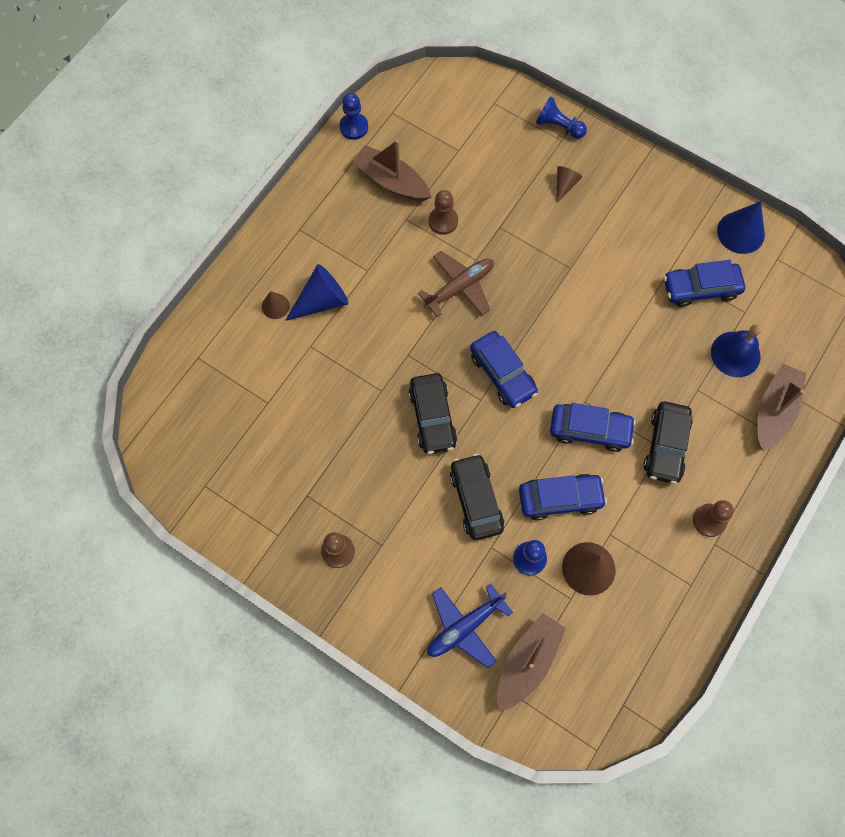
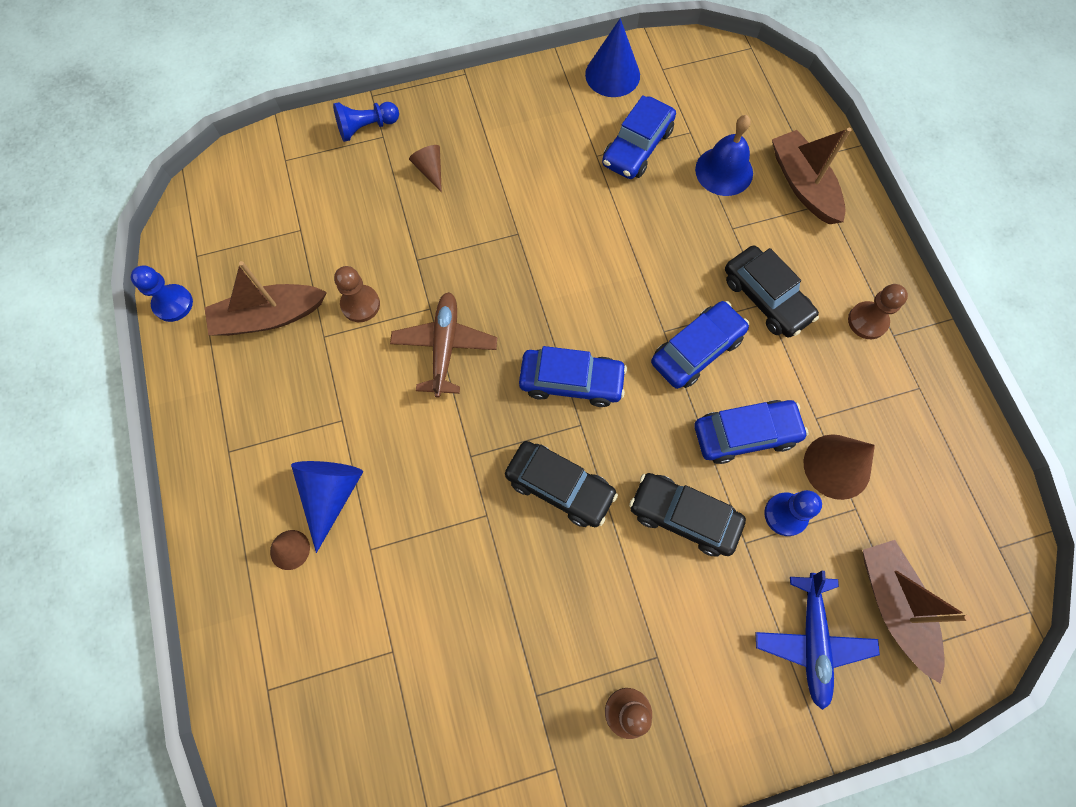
camera: 50 degrees left, 0 degrees up
(560, 498) = (745, 434): blue car -> blue car turned 45 degrees clockwise

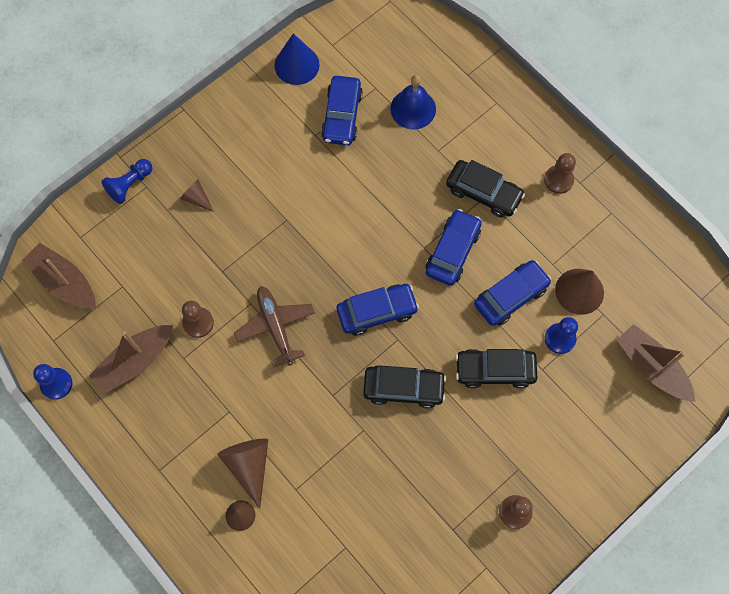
camera: 25 degrees left, 0 degrees up
(331, 494) = (249, 466): blue cone -> brown cone
(803, 185) = (473, 96): brown boat -> brown boat (64, 282)
(812, 641) = (610, 413): blue plane -> none

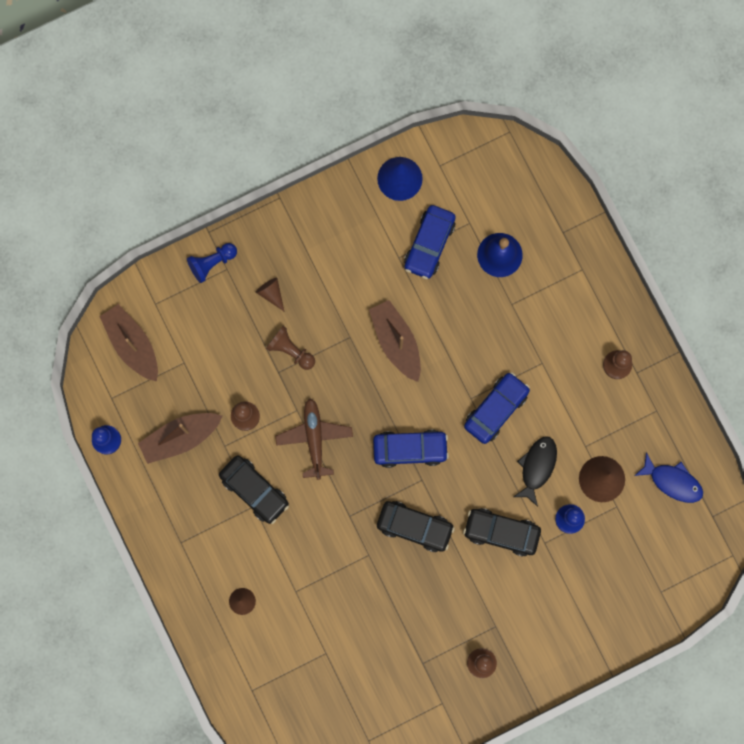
camera: 15 degrees right, 10 degrees up
(229, 247) = (290, 350): none -> brown pawn
(249, 466) = (260, 559): brown cone -> none
(483, 193) = (542, 359): black car -> black car (254, 490)
(510, 296) = (537, 467): blue car -> black fish
(650, 275) = (672, 481): none -> blue fish
(651, 367) = (644, 567): brown boat -> brown boat (396, 342)

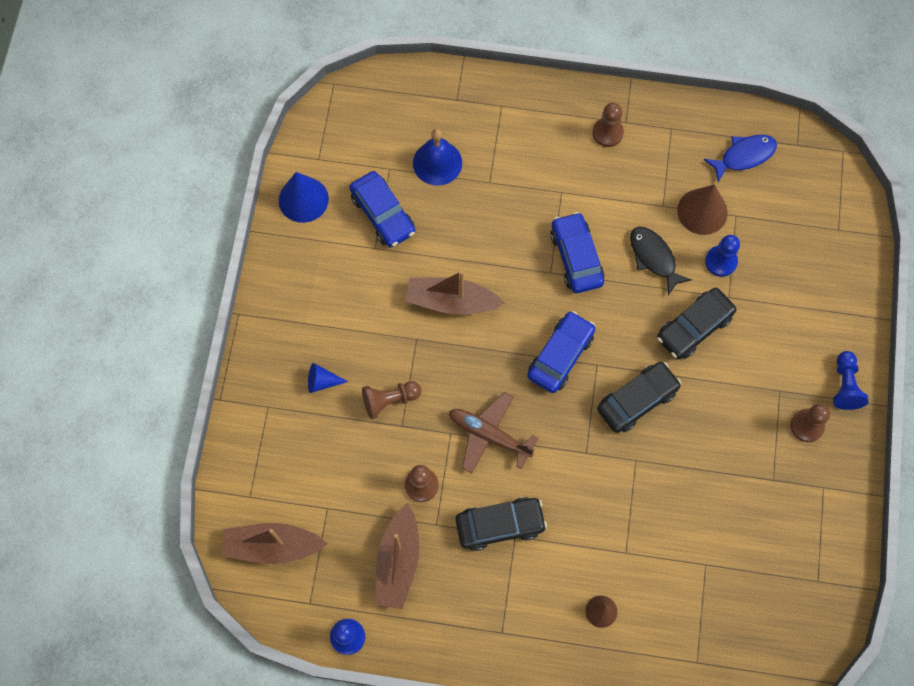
camera: 55 degrees left, 10 degrees down
(212, 263) = (252, 416): blue pawn -> blue pawn (844, 385)
(271, 293) = (322, 381): brown cone -> blue cone

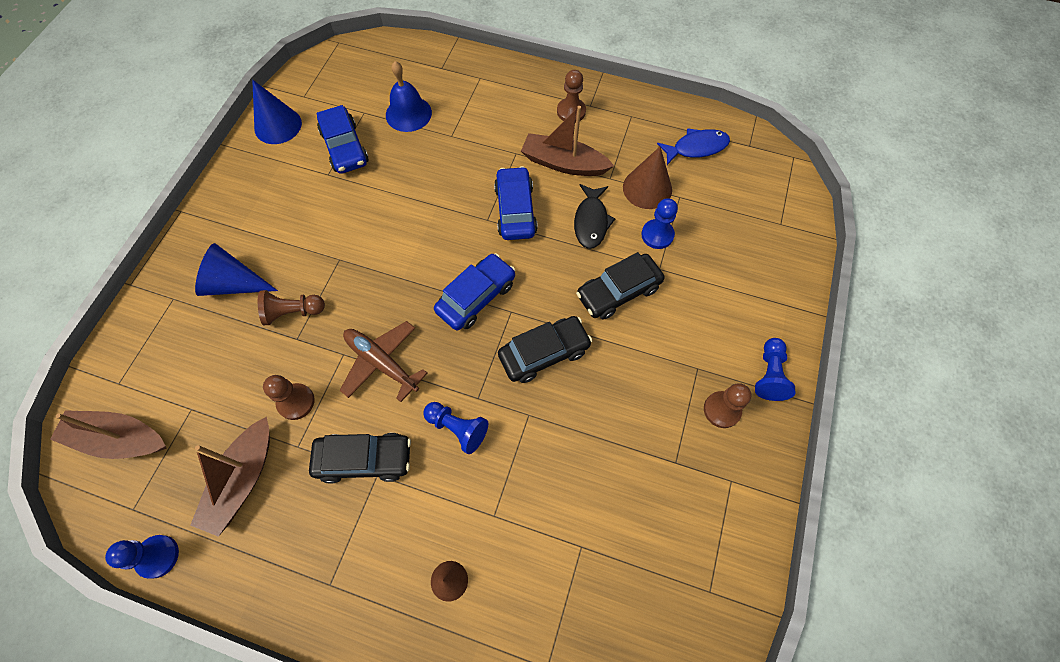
camera: 10 degrees right, 5 degrees down
(322, 381) = (234, 284): blue cone -> blue cone, size x1.75
(451, 301) = (383, 231): brown boat -> brown boat (563, 163)
(575, 483) = (457, 428): none -> blue pawn
(654, 258) = (591, 222): black fish -> black fish turned 150 degrees counterclockwise

